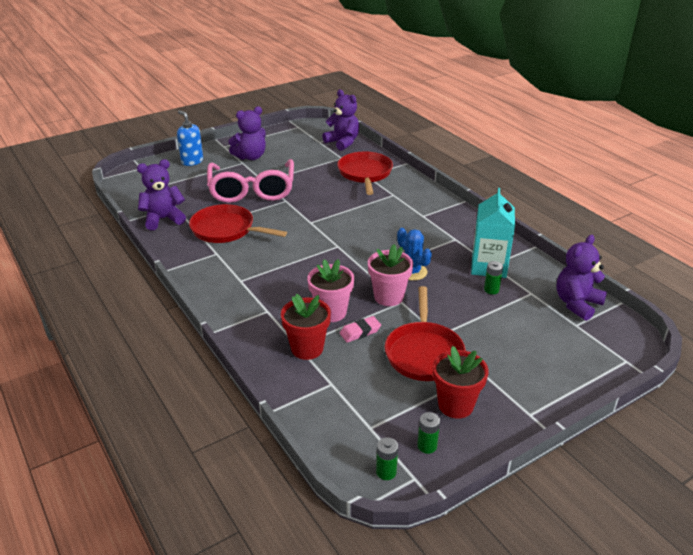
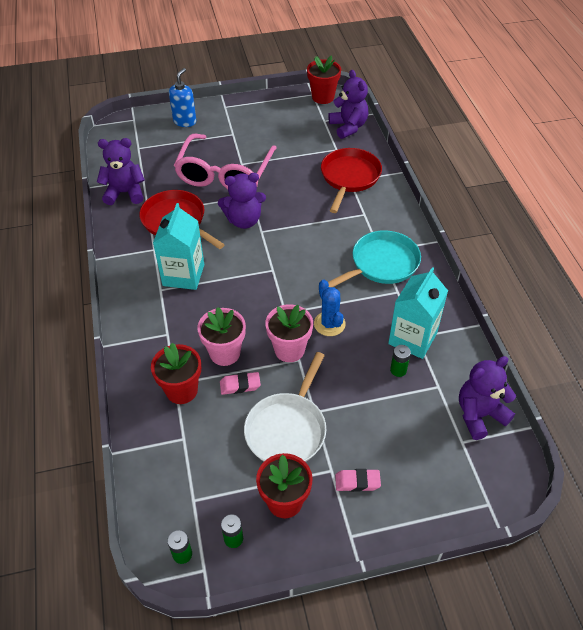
camera: 20 degrees right, 15 degrees up
(192, 161) = (185, 121): blue soap dispenser -> blue soap dispenser turned 45 degrees clockwise
(250, 157) = (244, 127): purple teddy bear -> purple teddy bear (244, 220)
(257, 266) = (183, 275): none -> turquoise carton
(308, 127) = (323, 97): none -> red flower pot
(423, 352) = (287, 429): red pan -> white pan
(429, 224) = (381, 264): none -> turquoise pan
(509, 374) = (357, 482): none -> pink eraser

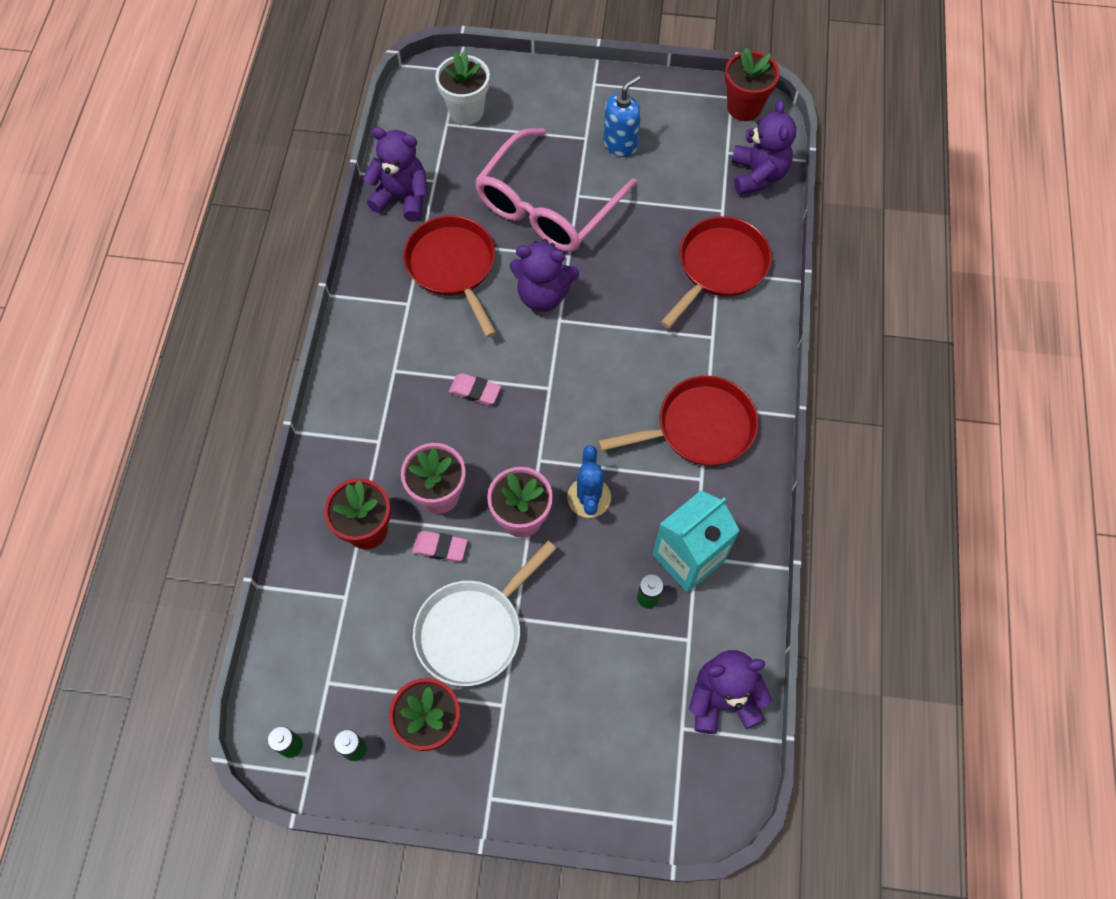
camera: 20 degrees right, 15 degrees up
(148, 138) = (466, 111): none -> white flower pot
(183, 275) = (431, 357): turquoise carton -> none
(185, 121) = (527, 95): blue soap dispenser -> blue soap dispenser (620, 144)
(357, 482) = (528, 732): pink eraser -> pink eraser (475, 391)
(381, 264) = (699, 427): turquoise pan -> red pan

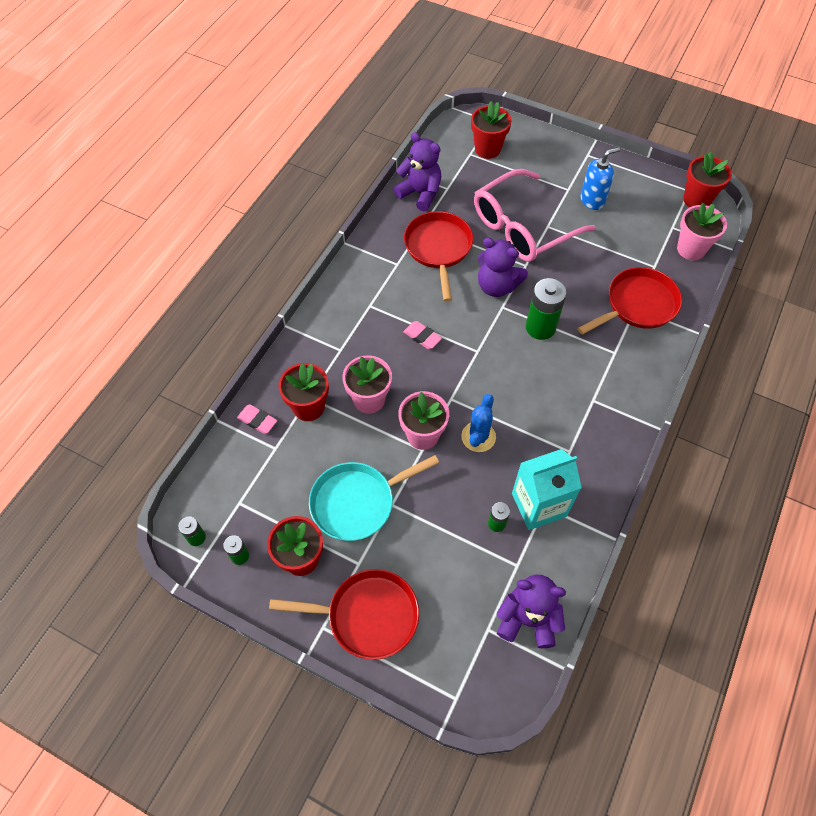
camera: 20 degrees right, 5 degrees down
(440, 547) = (355, 436): pink eraser -> pink eraser (257, 420)
(466, 111) = (487, 149): white flower pot -> red flower pot
(473, 630) = (357, 502): white pan -> turquoise pan
(614, 332) = (540, 327): none -> green battery
(699, 427) = (581, 414): red pan -> red pan (367, 616)
(757, 175) = (691, 249): purple teddy bear -> pink flower pot

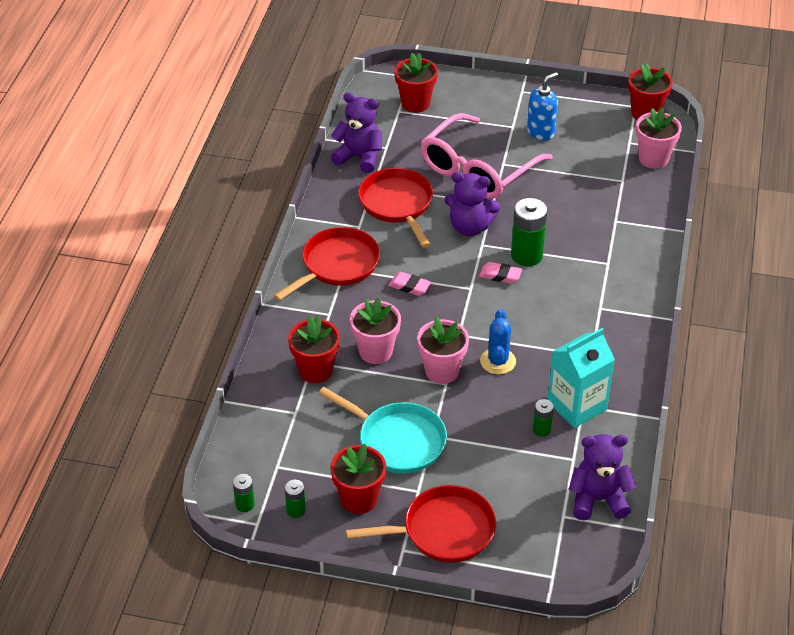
camera: 15 degrees left, 15 degrees down
(257, 420) = (267, 393): pink eraser -> pink eraser (500, 275)
(357, 502) = (397, 441): turquoise pan -> turquoise pan turned 105 degrees counterclockwise
(638, 305) = (617, 217): red pan -> red pan (337, 265)

